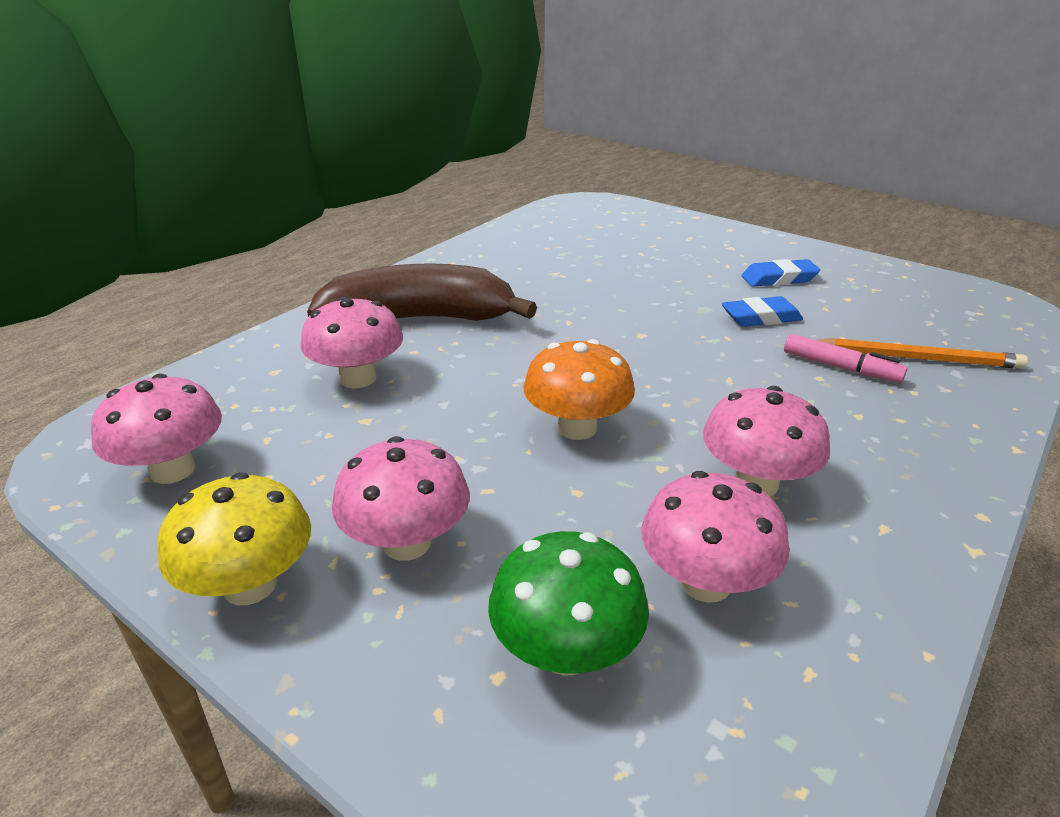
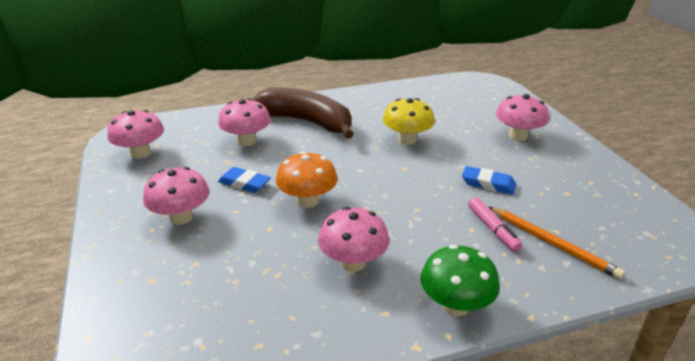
camera: 35 degrees right, 0 degrees up
(250, 585) = (116, 207): yellow mushroom -> yellow mushroom (407, 140)
(566, 651) = (183, 285): green mushroom -> green mushroom (455, 305)
(705, 582) = (268, 290): pink mushroom -> pink mushroom (518, 136)
(779, 279) = (538, 165): blue eraser -> blue eraser (244, 183)

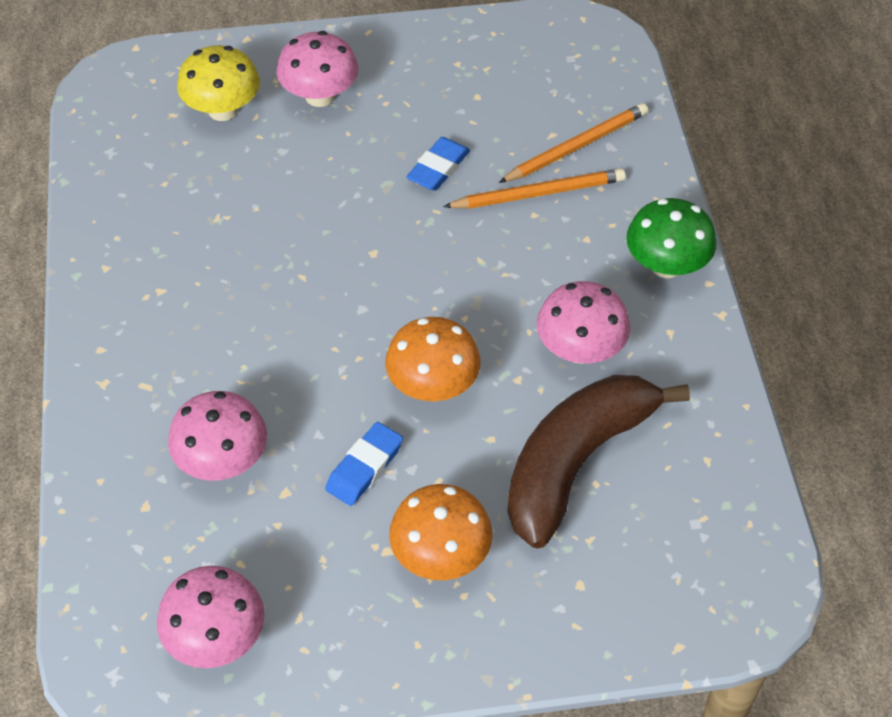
camera: 80 degrees left, 20 degrees up
(181, 217) = (441, 555): pink mushroom -> orange mushroom
(307, 122) = (179, 362): brown banana -> brown banana (576, 462)
(407, 140) = (290, 232): yellow mushroom -> yellow mushroom (223, 110)
(492, 229) = (538, 193): pink marker -> orange pencil

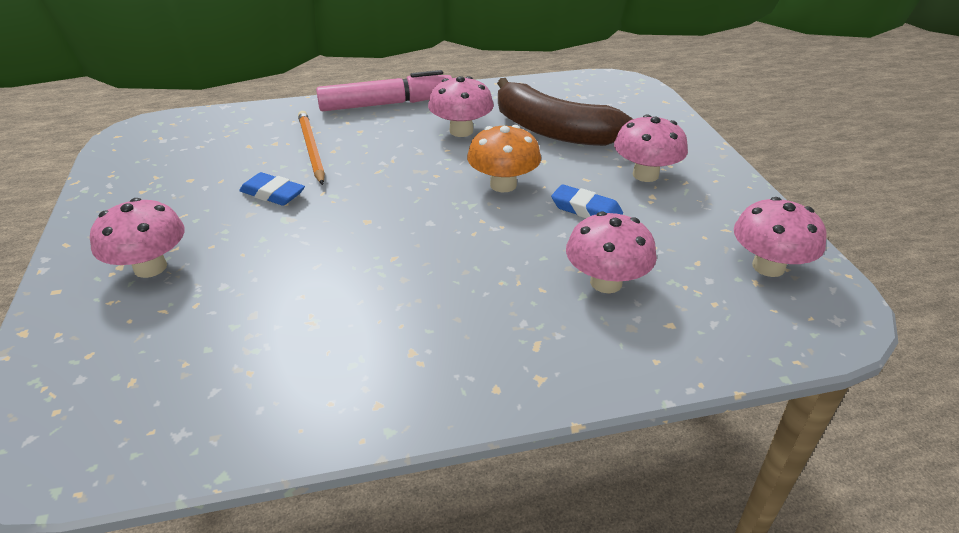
camera: 95 degrees left, 15 degrees down
(223, 110) = (142, 337): yellow mushroom -> none
(441, 555) = (645, 175): orange mushroom -> pink mushroom
(576, 146) = (265, 136): orange pencil -> none
(666, 265) = (386, 104): green mushroom -> pink marker

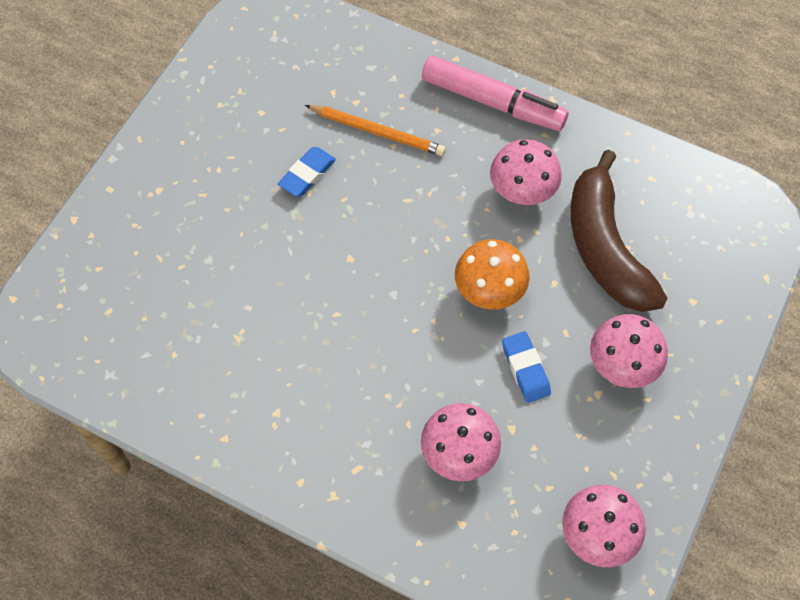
camera: 40 degrees right, 25 degrees up
(150, 267) = (176, 205): pink mushroom -> none
(273, 194) = (307, 174): blue eraser -> blue eraser turned 60 degrees clockwise
(311, 149) = (377, 132): orange pencil -> orange pencil turned 90 degrees clockwise

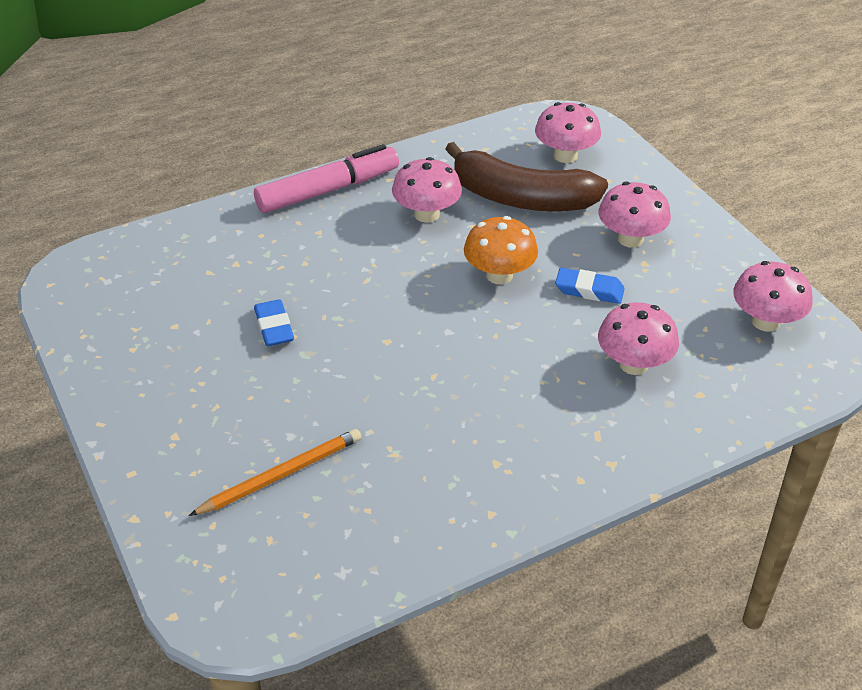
camera: 55 degrees left, 20 degrees down
(377, 132) = (280, 265): orange pencil -> orange pencil (281, 475)
(698, 246) = (565, 156): none -> pink mushroom

